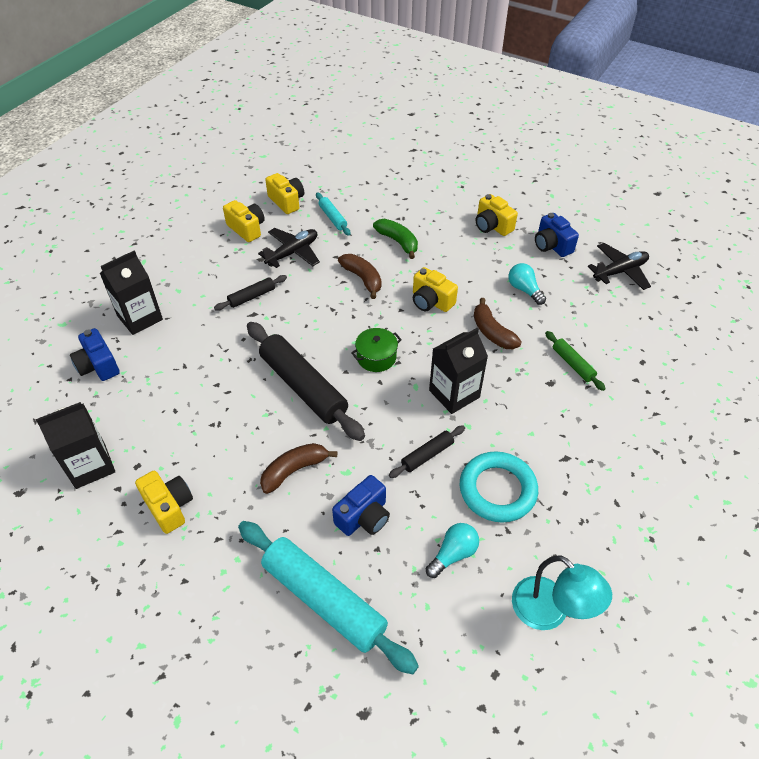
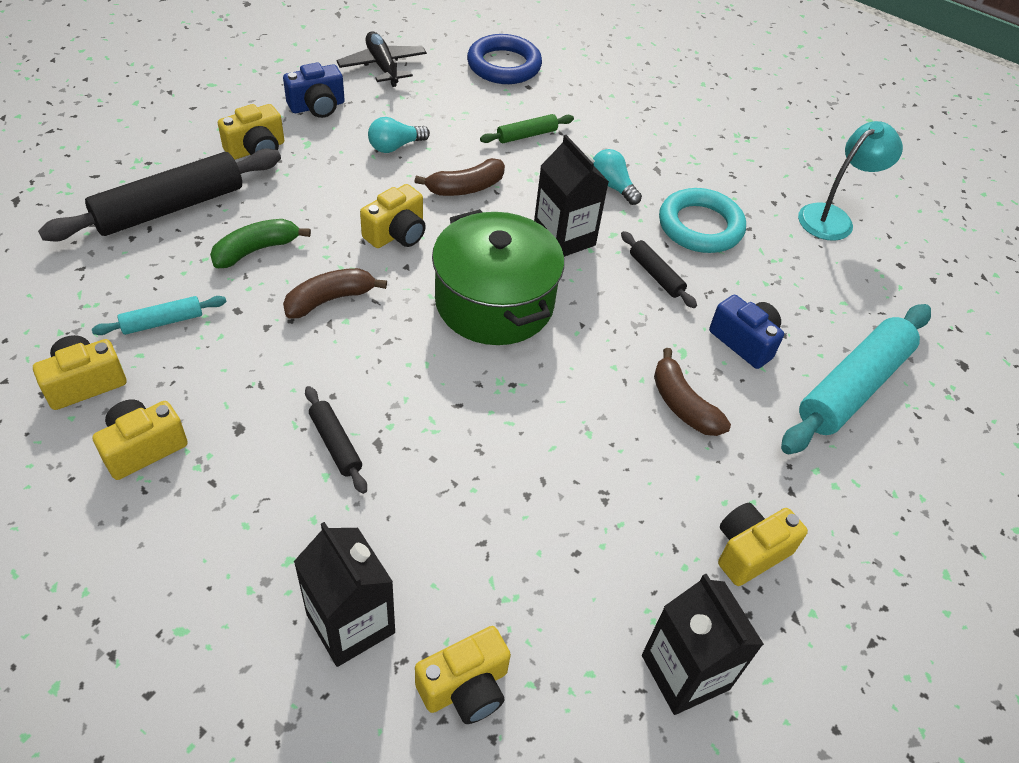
camera: 90 degrees left, 0 degrees up
(98, 366) = (465, 687): blue camera -> yellow camera
(292, 253) = (238, 382): black plane -> none
(303, 387) = (541, 386): black rolling pin -> black rolling pin (170, 208)
(376, 357) = (494, 302): green pot -> green pot, size x2.12
(453, 554) = (782, 273): turquoise light bulb -> turquoise light bulb (612, 186)
(664, 343) = (504, 65): none -> blue ring

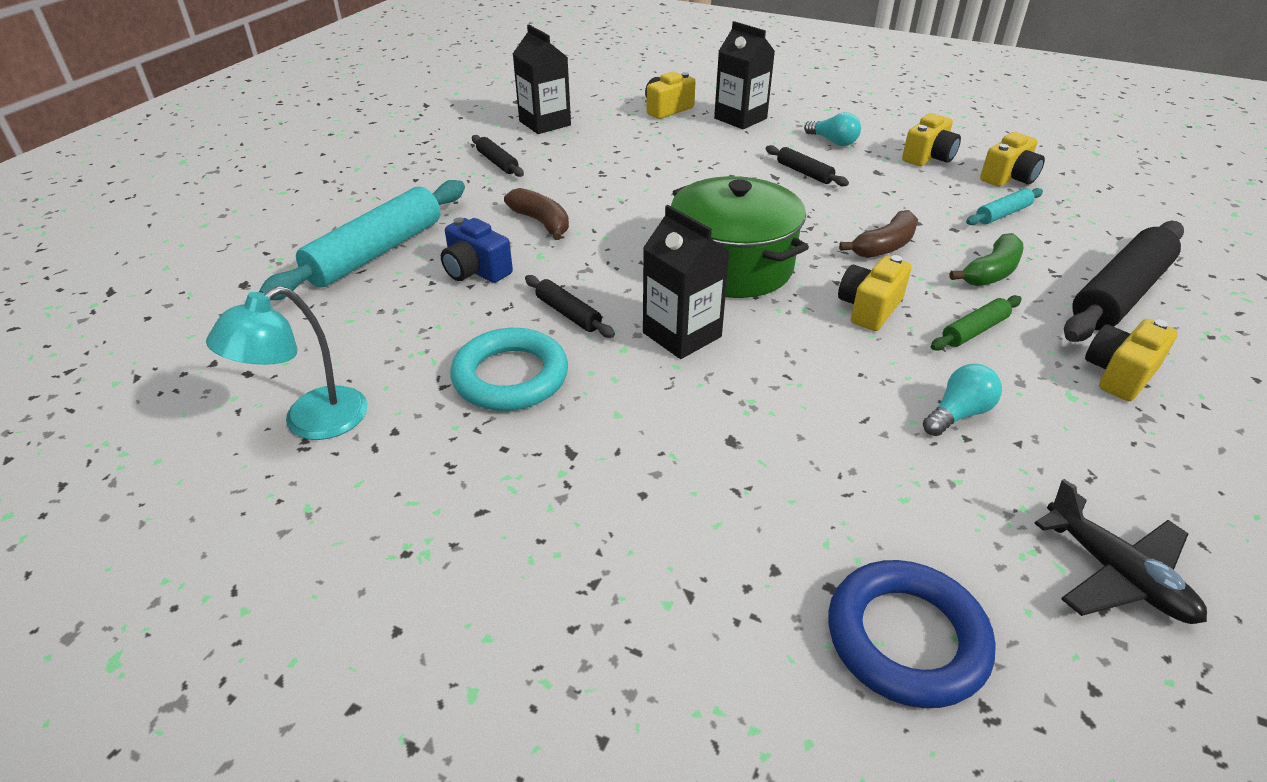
camera: 175 degrees right, 10 degrees down
(317, 106) = (1123, 458): blue camera -> none
(465, 188) = (827, 373): brown banana -> none
(527, 135) = (786, 472): green rolling pin -> green rolling pin (974, 330)
(612, 186) = (635, 411): turquoise light bulb -> turquoise light bulb (833, 142)
(749, 552) = (497, 163): yellow camera -> black rolling pin

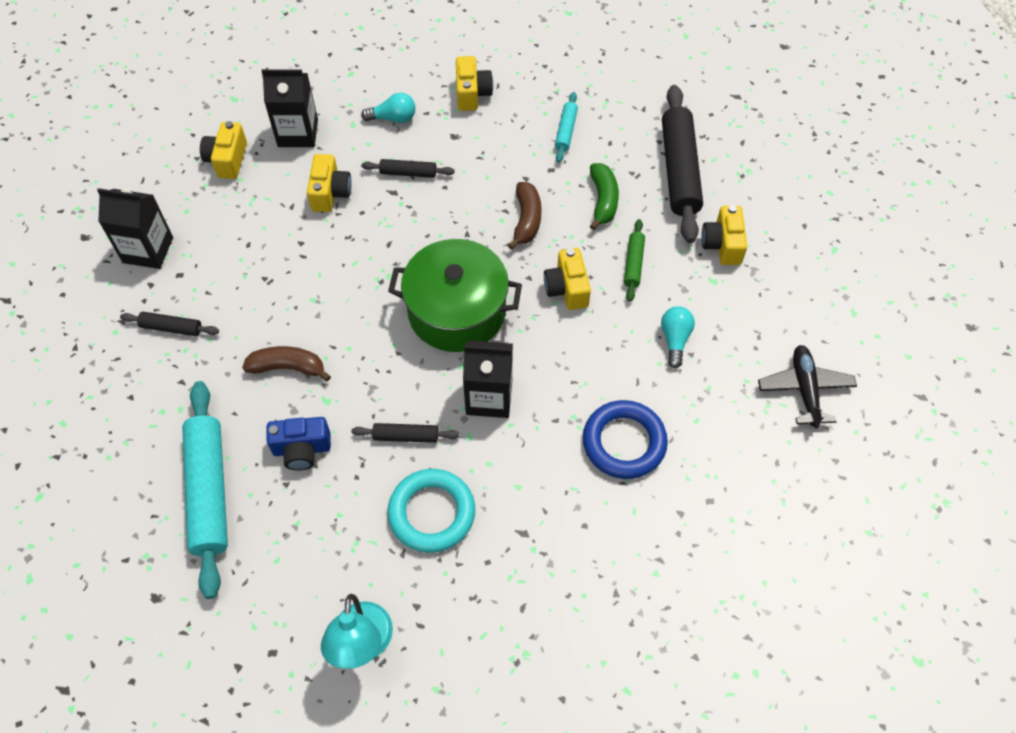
camera: 45 degrees left, 20 degrees up
(906, 638) = (757, 499): blue ring -> blue ring (624, 442)
(1008, 178) = (539, 84): yellow camera -> yellow camera (330, 193)
(1116, 574) = (805, 389): black plane -> black plane turned 105 degrees counterclockwise

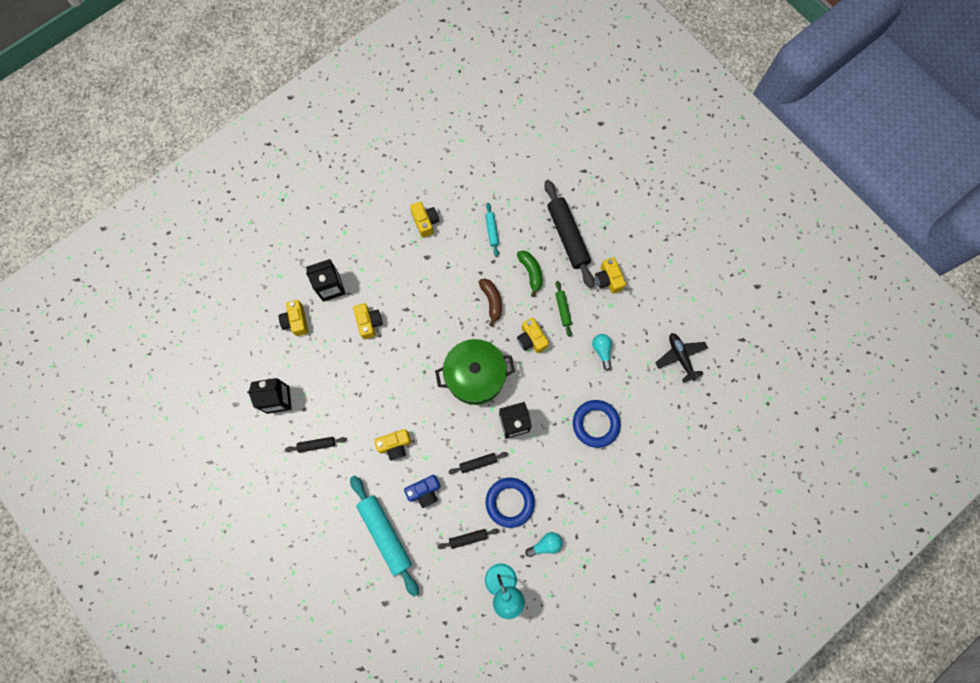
camera: 20 degrees left, 15 degrees up
(288, 367) = (395, 445): brown banana -> yellow camera
(393, 118) = (384, 256): turquoise light bulb -> turquoise light bulb (545, 544)
(408, 173) = (410, 293): black rolling pin -> black rolling pin (468, 538)
(432, 513) = (510, 502): turquoise ring -> blue ring

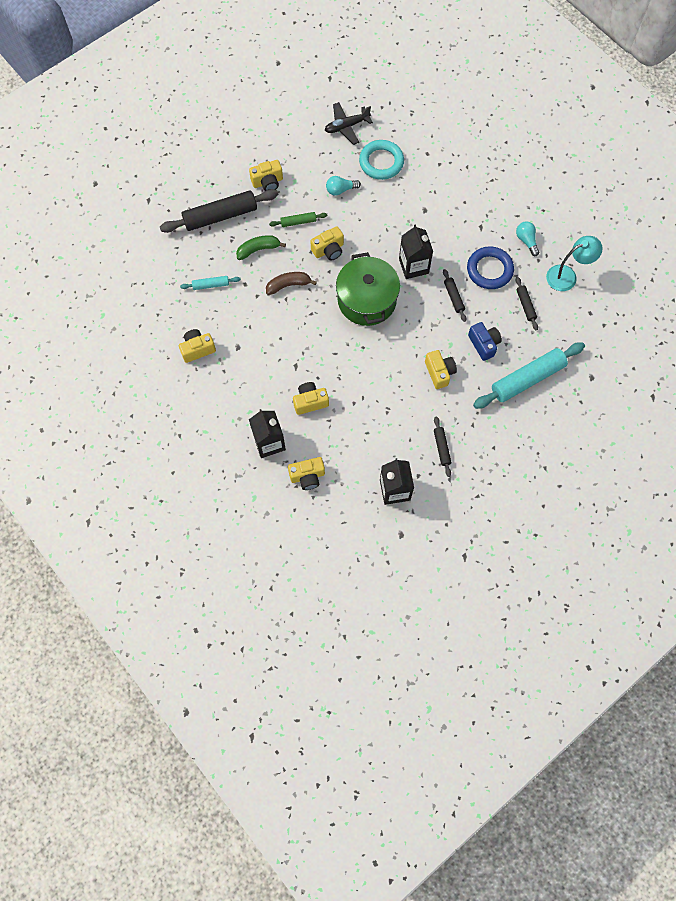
camera: 90 degrees left, 5 degrees down
(595, 424) = (412, 197): blue ring -> none
(637, 392) = (381, 162): none -> turquoise ring

